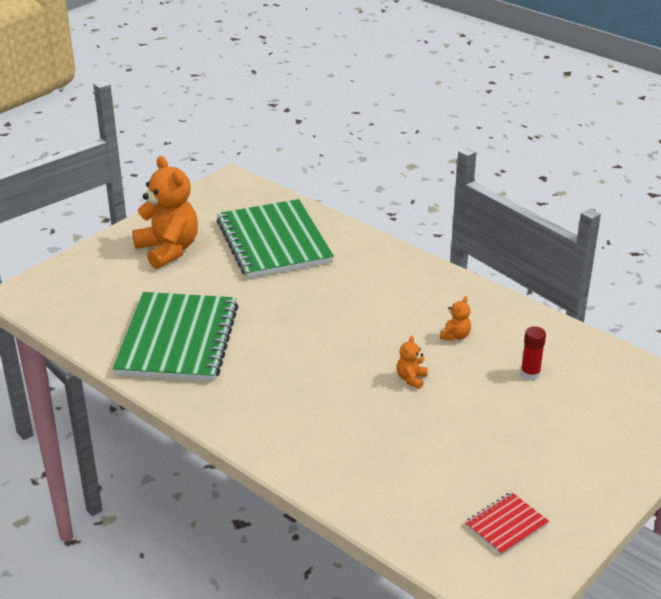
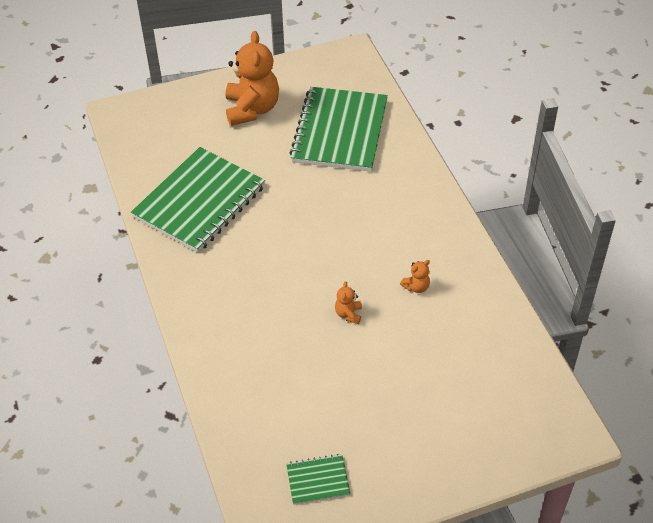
camera: 30 degrees right, 15 degrees up
(411, 379) = (348, 314): orange teddy bear -> orange teddy bear turned 45 degrees counterclockwise
(506, 525) = (318, 480): red notebook -> green notebook
(530, 374) = (449, 351): red glue stick -> none

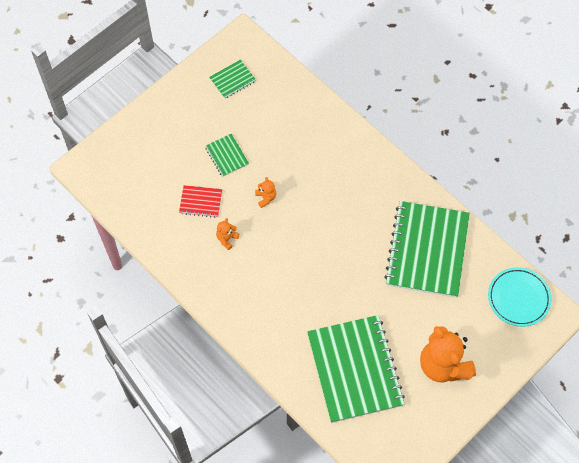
camera: 155 degrees right, 15 degrees up
(140, 134) = (518, 298): none -> turquoise plate
(373, 380) = (227, 156): none -> green notebook
(431, 337) = (200, 202): none -> red notebook

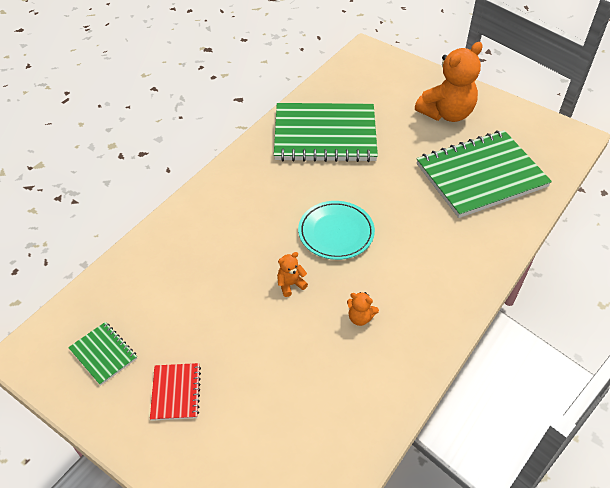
camera: 100 degrees left, 15 degrees down
(200, 202) = (312, 359): red notebook -> red notebook (176, 392)
(227, 156) = (233, 339): green notebook -> none
(518, 298) = (358, 71): turquoise plate -> turquoise plate (336, 233)

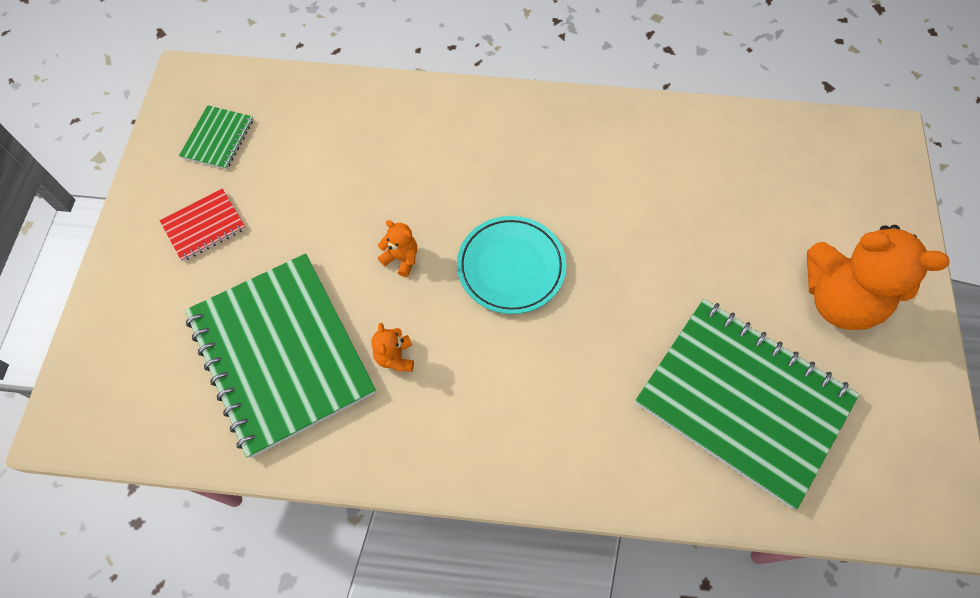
camera: 60 degrees right, 15 degrees up
(325, 135) = (672, 172): green notebook -> green notebook (281, 354)

